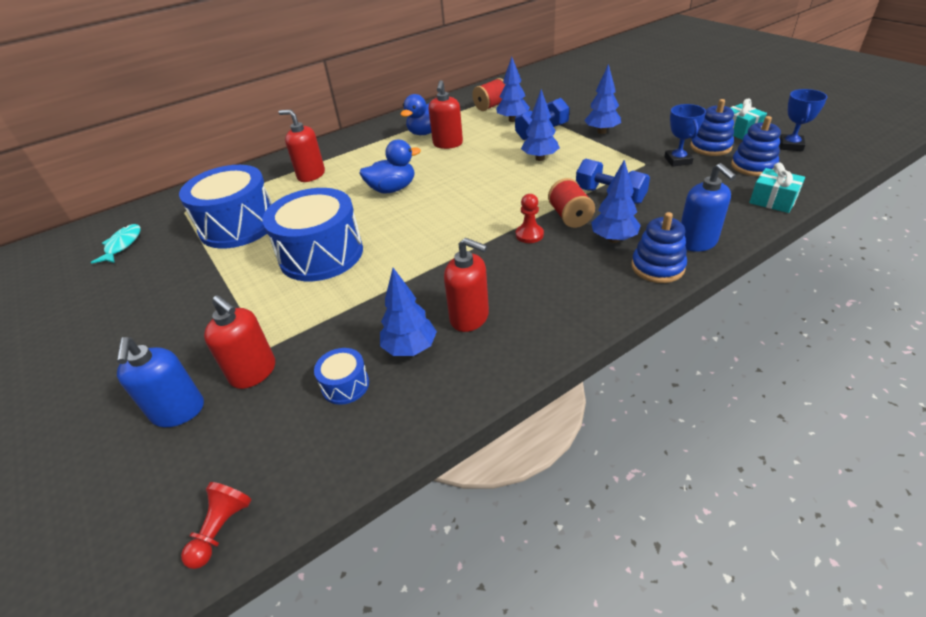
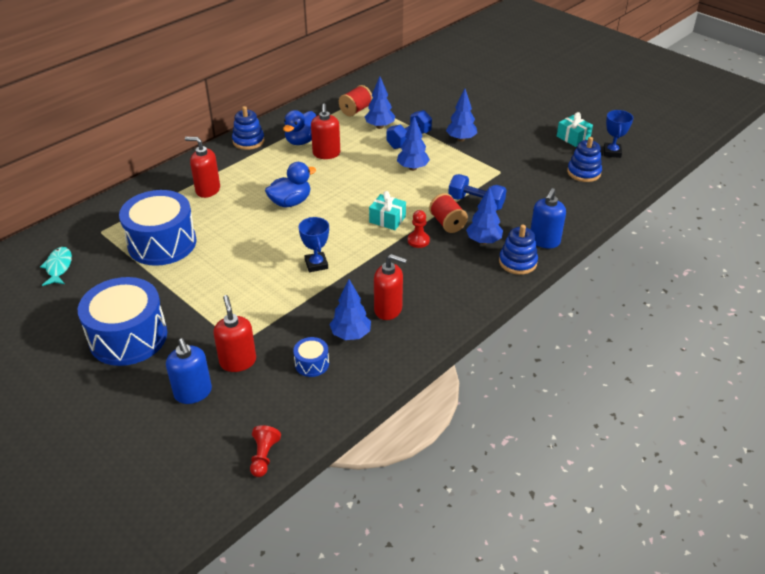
camera: 15 degrees left, 0 degrees up
(253, 372) = (238, 361): red soap dispenser -> red soap dispenser turned 135 degrees counterclockwise
(321, 254) = (251, 266): blue drum -> blue drum (128, 337)
(678, 160) = (526, 168): blue trophy -> blue trophy (316, 264)
(697, 242) = (544, 241): blue soap dispenser -> blue soap dispenser turned 60 degrees clockwise
(710, 147) = (551, 154): blue stacking toy -> blue stacking toy (248, 141)
(773, 200) = (597, 203): turquoise gift -> turquoise gift (387, 219)

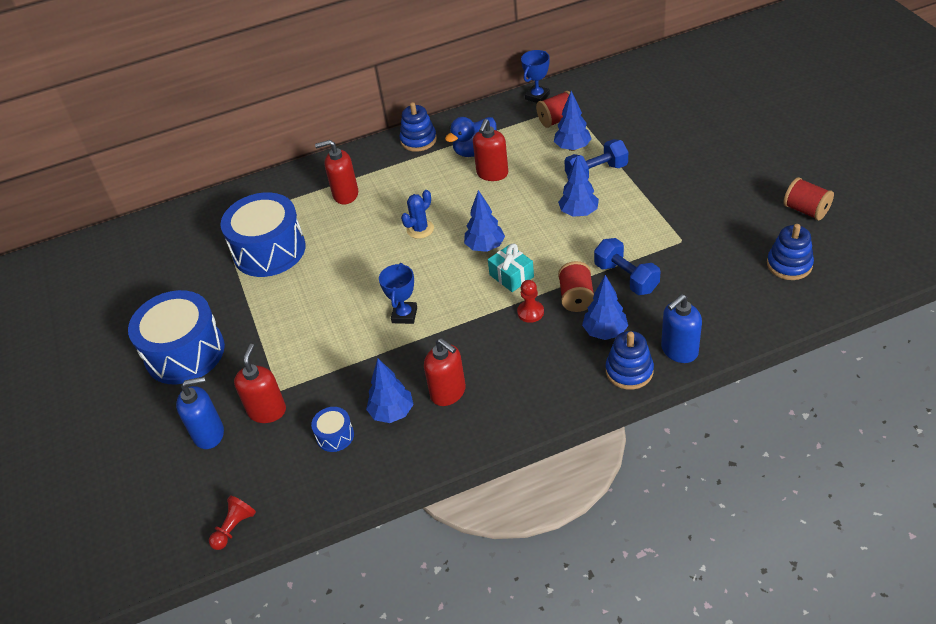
camera: 30 degrees right, 5 degrees up
(58, 267) = (165, 255): turquoise fish -> none
(193, 393) = (209, 434): blue soap dispenser -> blue soap dispenser turned 105 degrees counterclockwise
(207, 190) = (345, 194): red soap dispenser -> red soap dispenser turned 45 degrees counterclockwise
(290, 202) = (420, 229): blue duck -> blue cactus
(461, 139) = (659, 184): blue tree -> blue tree (485, 247)
(573, 138) = (806, 210): turquoise gift -> red spool
(612, 152) = (846, 242): blue trophy -> blue trophy (537, 96)

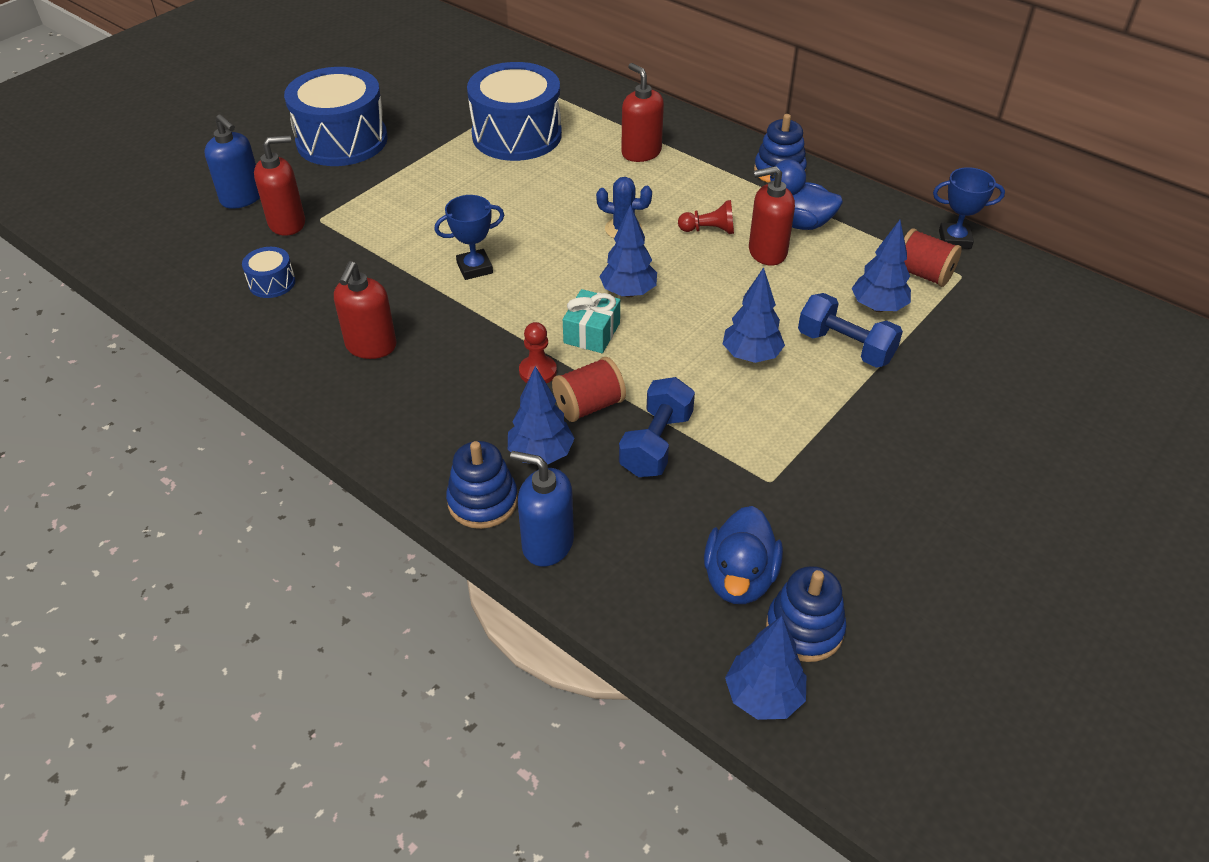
camera: 55 degrees right, 0 degrees up
(234, 528) = (129, 261): red pawn -> red pawn (709, 230)
(392, 413) = (321, 313): blue tree -> blue tree (763, 696)
(744, 277) = (739, 578): none -> blue duck
(806, 210) = (950, 618): red spool -> none

